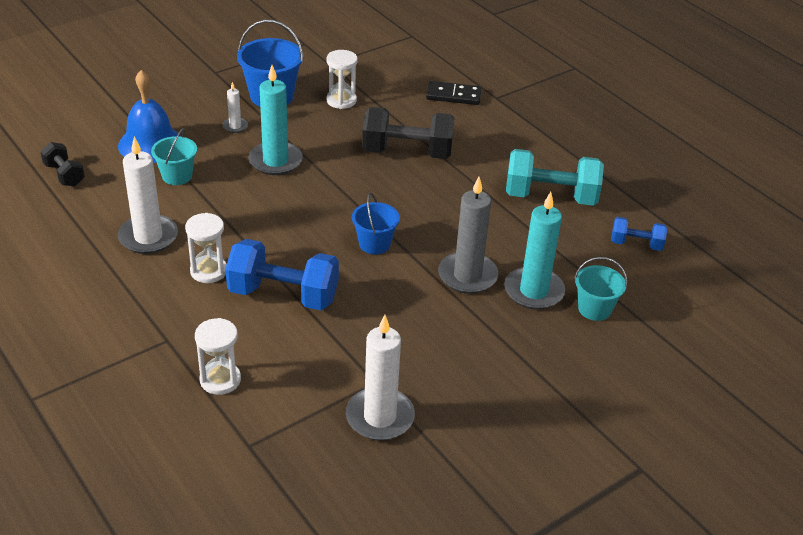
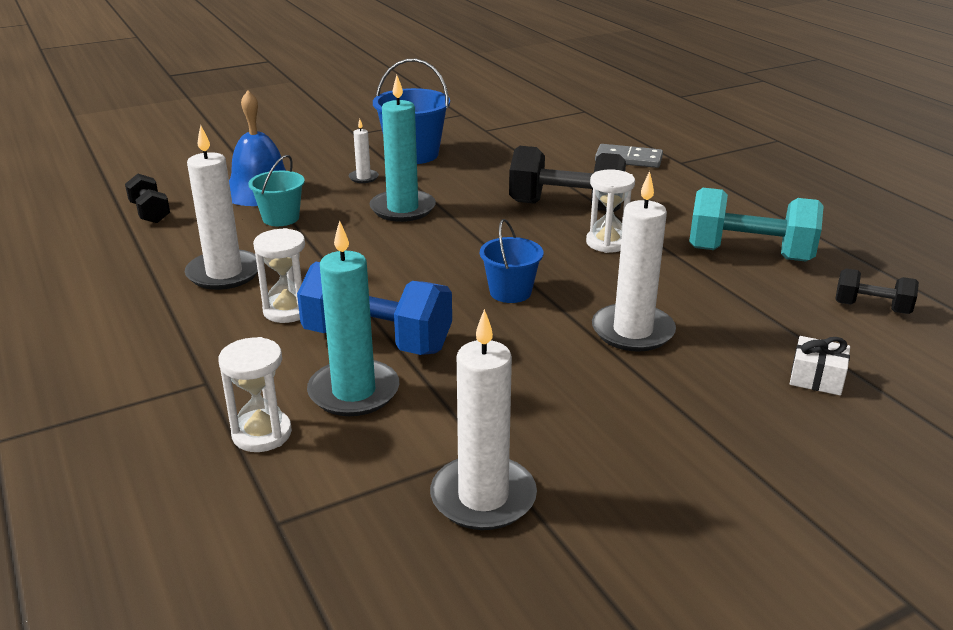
camera: 10 degrees right, 10 degrees down
(341, 100) = (493, 160): white hourglass -> white hourglass (607, 243)
(453, 95) = (628, 159): black domino -> grey domino
(467, 276) = (632, 331): grey candle -> white candle
(533, 291) = (726, 353): turquoise candle -> turquoise candle (354, 392)
(594, 309) = (816, 378): turquoise bucket -> white gift
(636, 244) = (871, 308): blue dumbbell -> black dumbbell

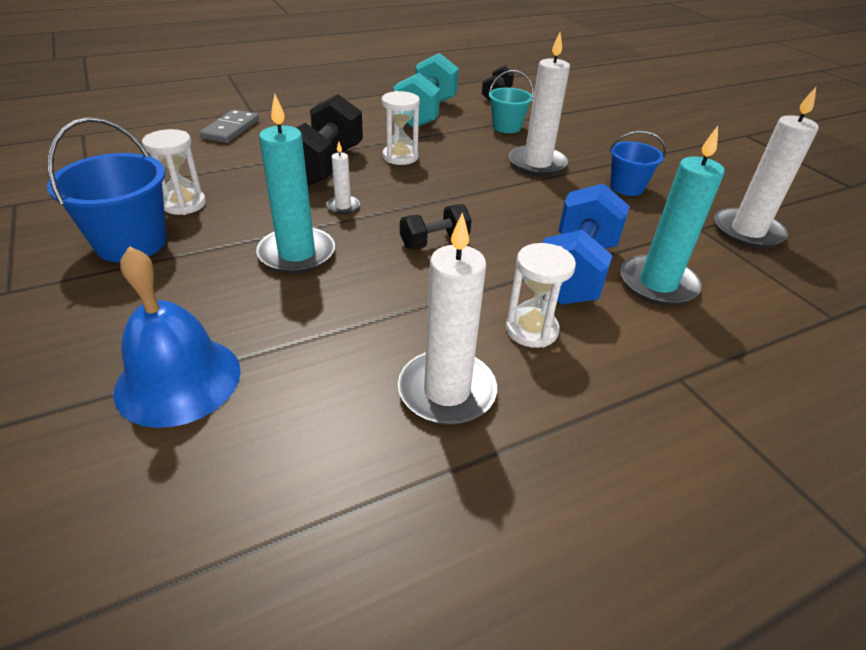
camera: 90 degrees left, 10 degrees up
(150, 213) = (215, 520): black dumbbell -> black dumbbell (434, 242)
(262, 434) = (738, 332): white hourglass -> white hourglass (184, 204)
(281, 218) = (291, 351): turquoise bucket -> turquoise bucket (506, 127)
(363, 178) = (187, 282): white candle -> white candle (343, 206)
(510, 292) = (484, 204): blue bucket -> blue bucket (626, 187)
(816, 378) = (577, 121): white gift -> none

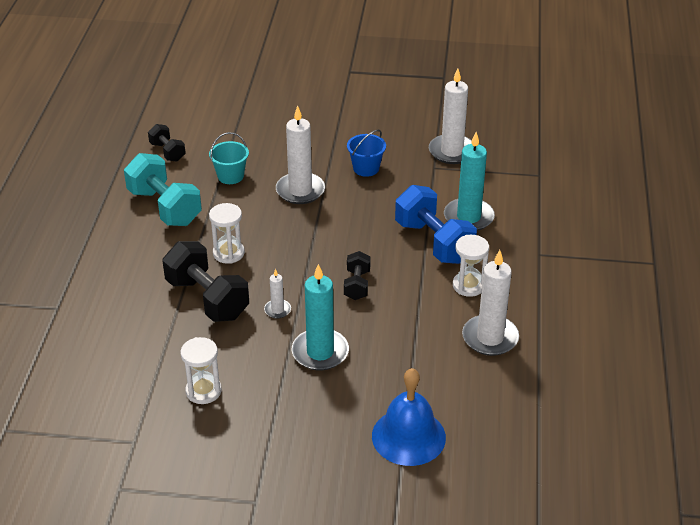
camera: 55 degrees left, 0 degrees up
(131, 243) = (240, 430): blue bucket -> none
(231, 129) = (86, 331): grey domino -> none

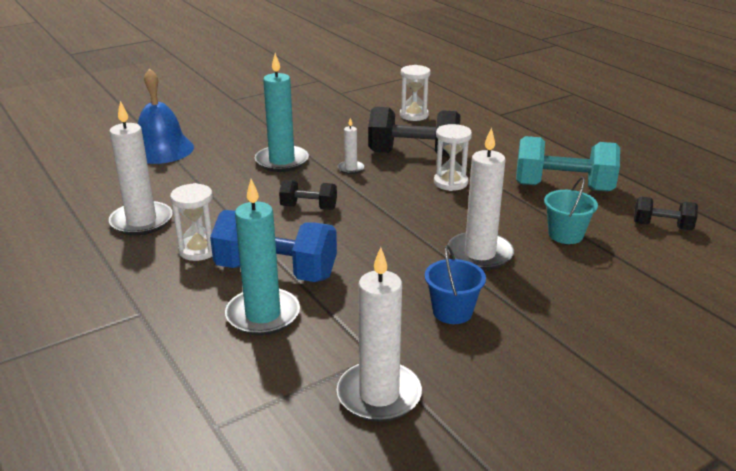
camera: 140 degrees right, 10 degrees down
(203, 391) = (334, 119): white hourglass -> white hourglass (414, 115)
(357, 285) = (309, 207): black dumbbell -> black dumbbell turned 45 degrees counterclockwise

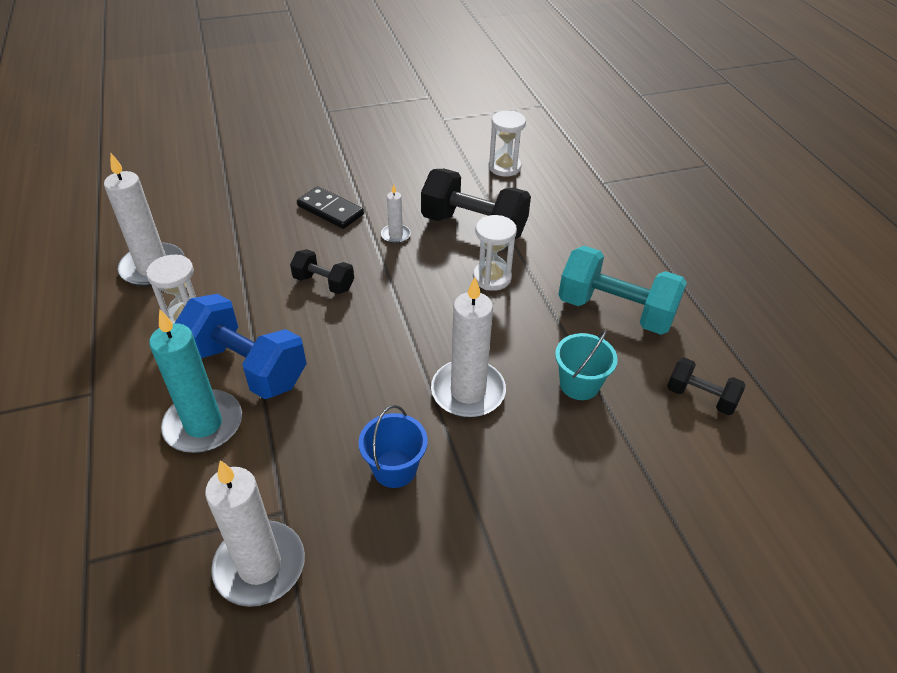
camera: 15 degrees right, 15 degrees up
(161, 149) = (220, 170): blue bell -> none
(282, 161) = (330, 210): turquoise candle -> black domino

